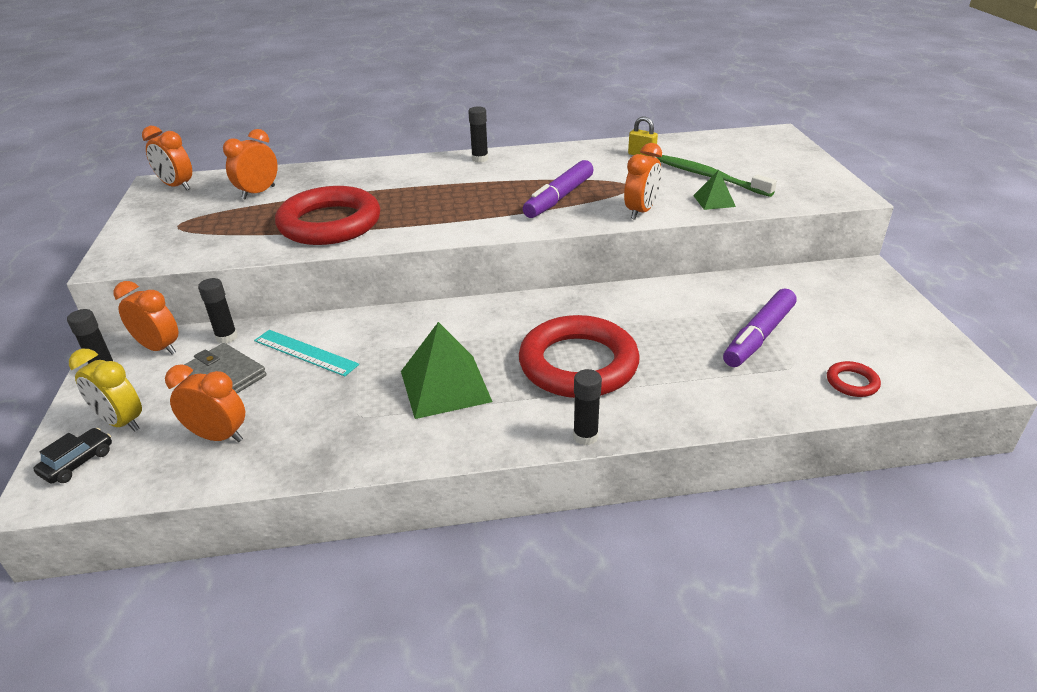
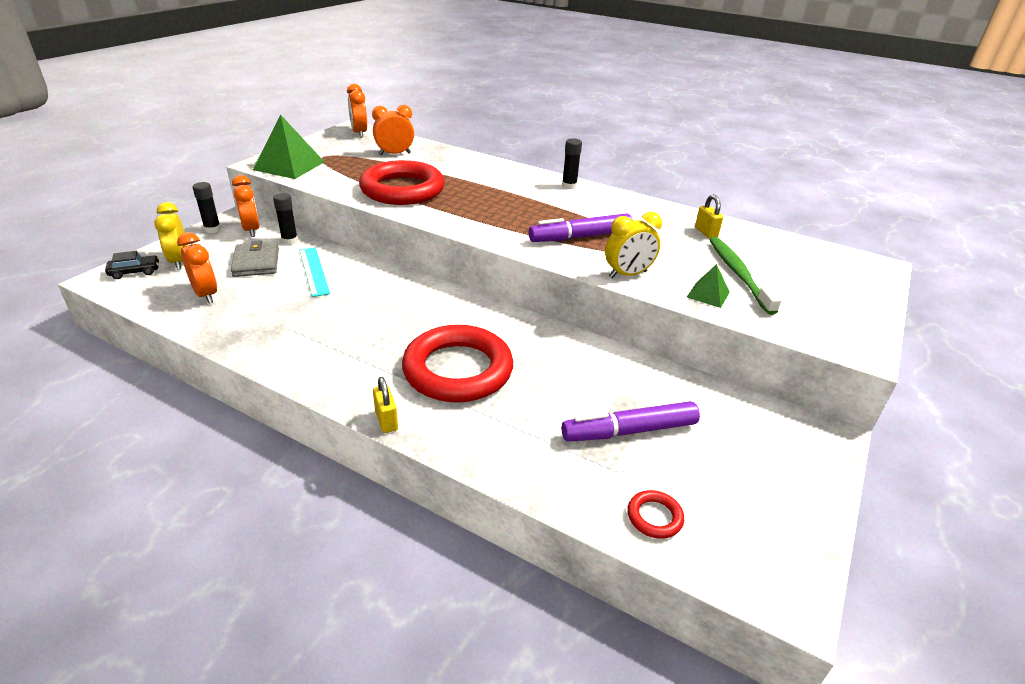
camera: 35 degrees right, 0 degrees up
(445, 386) = (355, 335): green pyramid -> green pyramid (289, 165)
(585, 436) = (386, 420): black glue stick -> yellow padlock
(641, 211) = (628, 274): orange clock -> yellow clock

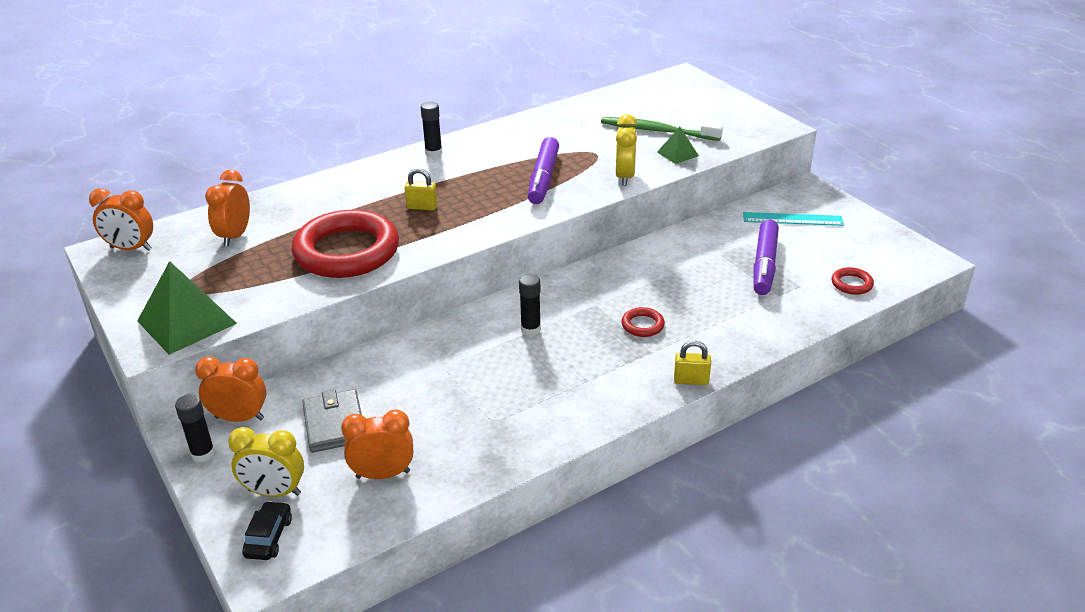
camera: 60 degrees left, 0 degrees up
(256, 262) = (334, 424): grey wallet -> grey wallet turned 60 degrees clockwise
(290, 241) = (301, 389): black glue stick -> black glue stick (530, 329)
(314, 271) = (394, 381): turquoise ruler -> turquoise ruler (792, 219)
(458, 370) = (642, 325): red ring -> red ring, size x0.40
(706, 232) = (582, 119): yellow padlock -> yellow padlock (422, 207)

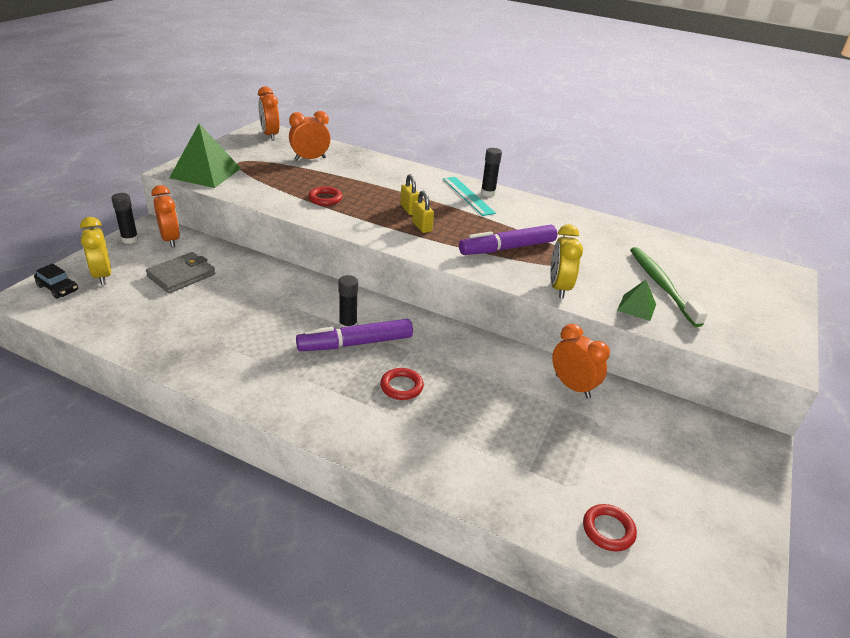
camera: 55 degrees right, 0 degrees up
(269, 537) = (58, 288): black car -> black car turned 60 degrees clockwise
(347, 251) = (325, 199): red ring -> red ring, size x0.40
(383, 474) = (136, 312): orange clock -> orange clock (572, 386)
(625, 177) = (559, 288): yellow clock -> yellow clock turned 120 degrees clockwise
(691, 380) = (340, 442): yellow padlock -> yellow padlock (421, 227)
(764, 265) = (573, 444): purple marker -> purple marker (355, 343)
(792, 219) = (681, 445): turquoise ruler -> turquoise ruler (468, 195)

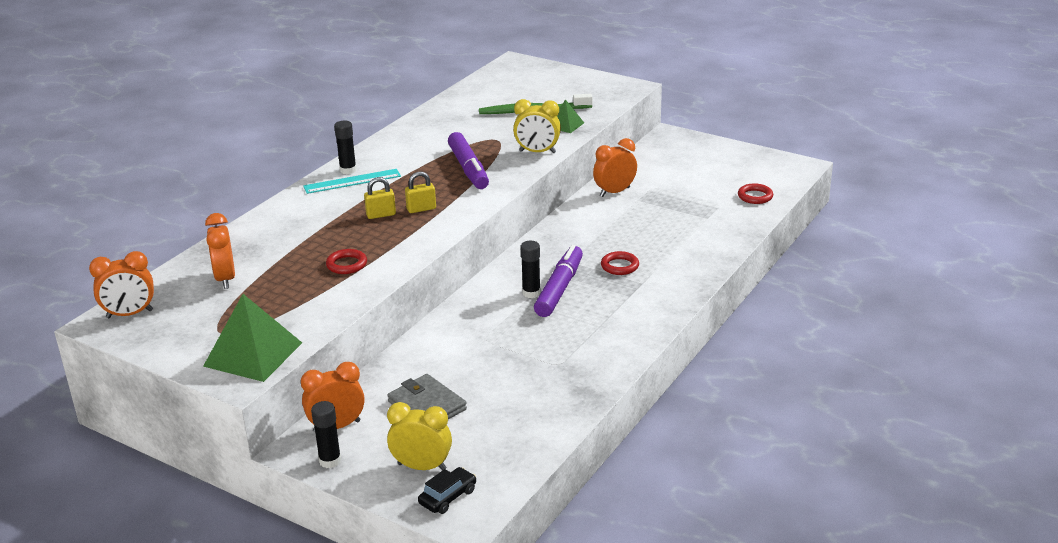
camera: 80 degrees left, 5 degrees down
(102, 276) = (422, 467): yellow clock -> yellow clock turned 150 degrees counterclockwise
(355, 343) = (559, 289): purple marker -> purple marker turned 150 degrees counterclockwise

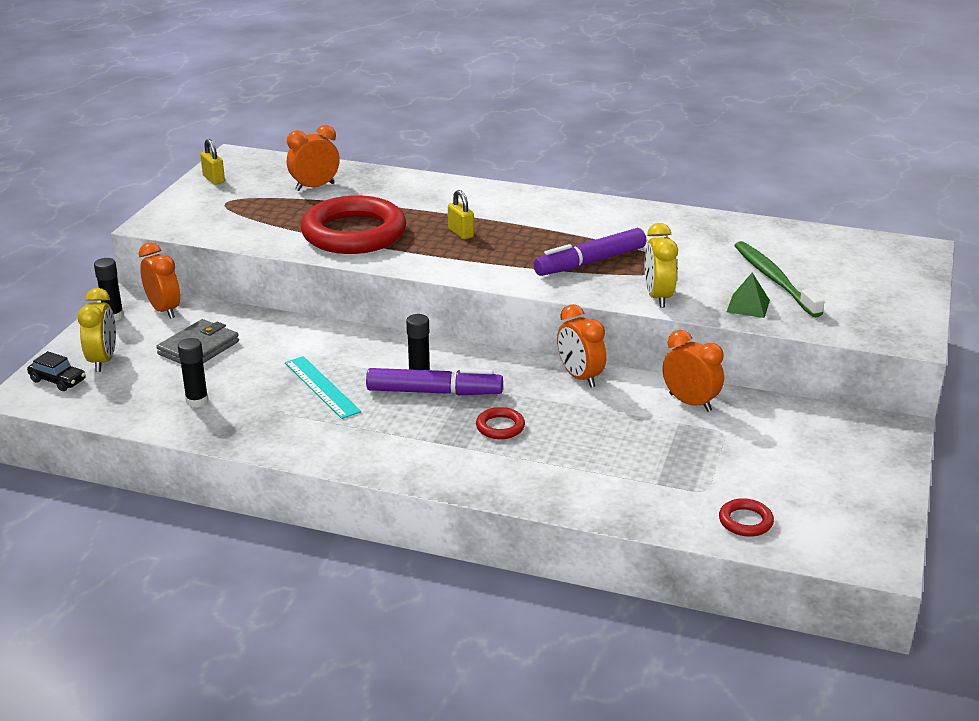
camera: 75 degrees right, 0 degrees up
(129, 314) = (249, 163): orange clock -> orange clock (580, 377)
(253, 354) = (191, 221): green pyramid -> none
(346, 265) = (354, 233): red ring -> red ring, size x2.48
(348, 170) = (551, 201): black glue stick -> black glue stick (197, 401)
(352, 181) = (528, 207): turquoise ruler -> turquoise ruler (321, 387)
(421, 209) = (482, 251): yellow padlock -> yellow padlock (214, 179)

